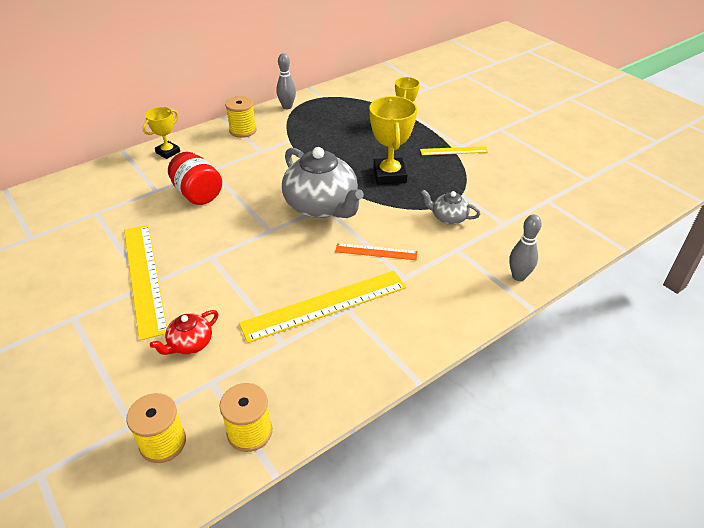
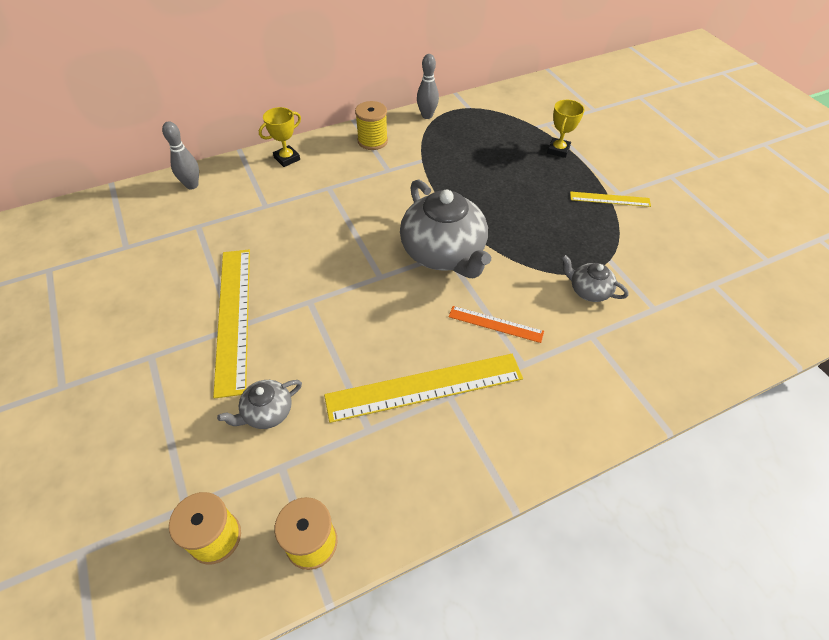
camera: 10 degrees right, 10 degrees up
(190, 344) = (267, 412): red teapot -> grey teapot
(198, 194) = (309, 217): red jar -> none
(389, 175) = (528, 222): yellow trophy -> none
(518, 276) = (661, 385): grey bowling pin -> grey bowling pin (192, 185)

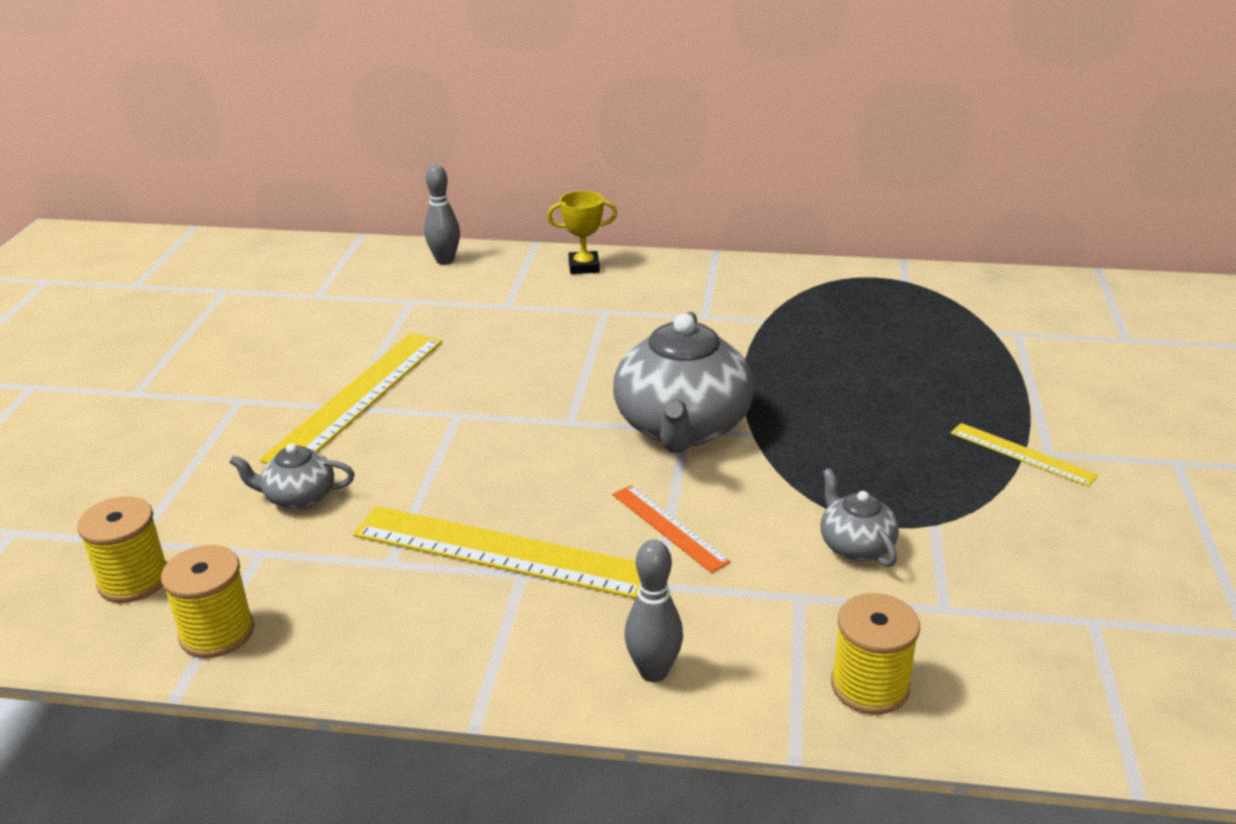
camera: 35 degrees right, 20 degrees down
(372, 141) = (717, 280): yellow spool -> yellow spool (870, 686)
(427, 116) = (828, 273): grey bowling pin -> grey bowling pin (653, 672)
(558, 150) = (999, 369): yellow trophy -> none

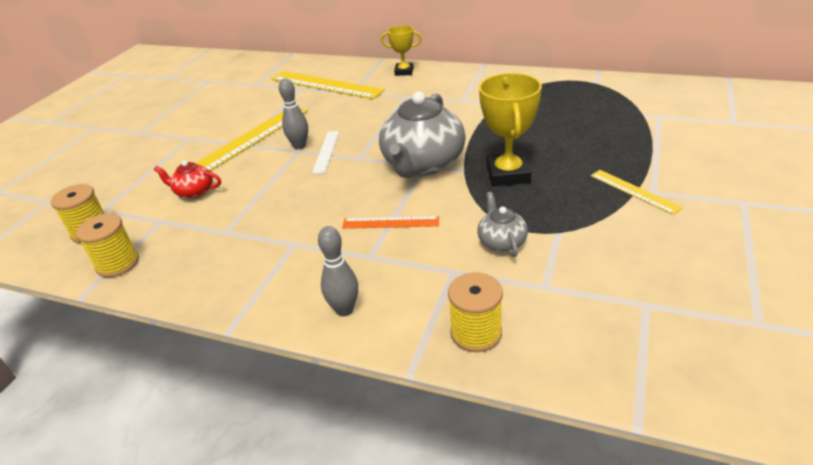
camera: 15 degrees right, 5 degrees up
(298, 497) = (194, 192): grey teapot -> red teapot
(445, 261) = (329, 67): grey bowling pin -> grey bowling pin (299, 146)
(501, 551) = (288, 230): yellow ruler -> yellow ruler (326, 85)
(508, 413) = (326, 151): none -> white ruler
(669, 527) = (390, 222): orange ruler -> orange ruler turned 60 degrees counterclockwise
(825, 437) = (508, 174): none -> yellow trophy

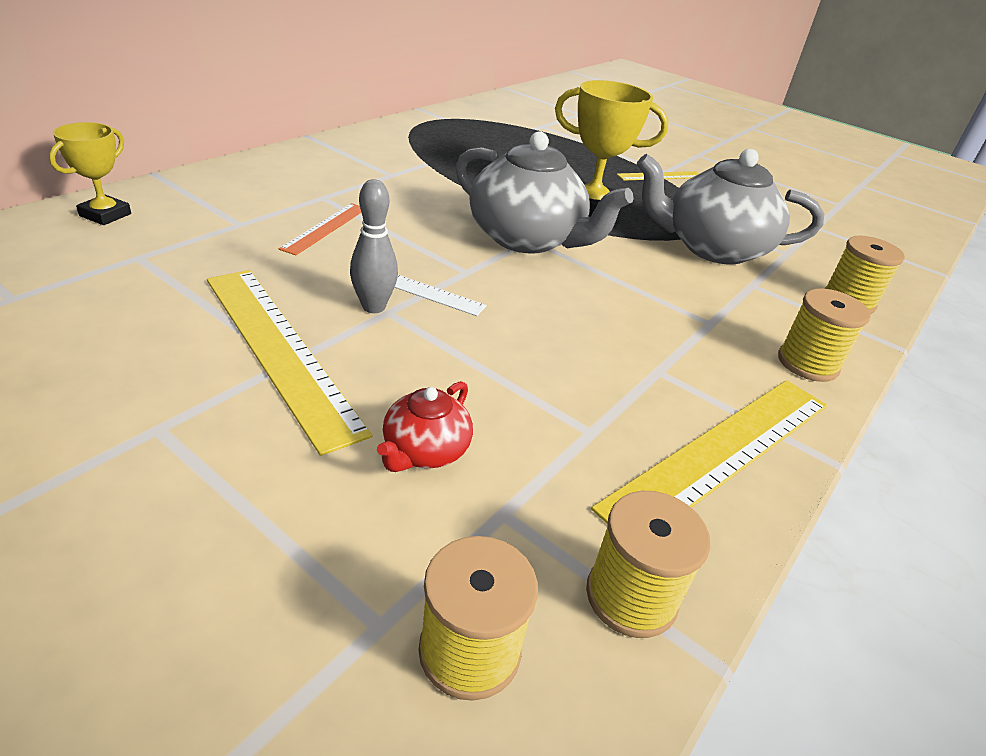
camera: 80 degrees left, 0 degrees up
(326, 85) = (169, 234): yellow ruler -> yellow ruler (721, 452)
(344, 310) = (807, 363): grey bowling pin -> yellow spool
(390, 222) = (646, 292): orange ruler -> orange ruler (325, 228)
(404, 72) = (237, 175): yellow trophy -> yellow trophy (105, 215)
(501, 242) = (712, 248): grey teapot -> grey teapot, size x2.09

